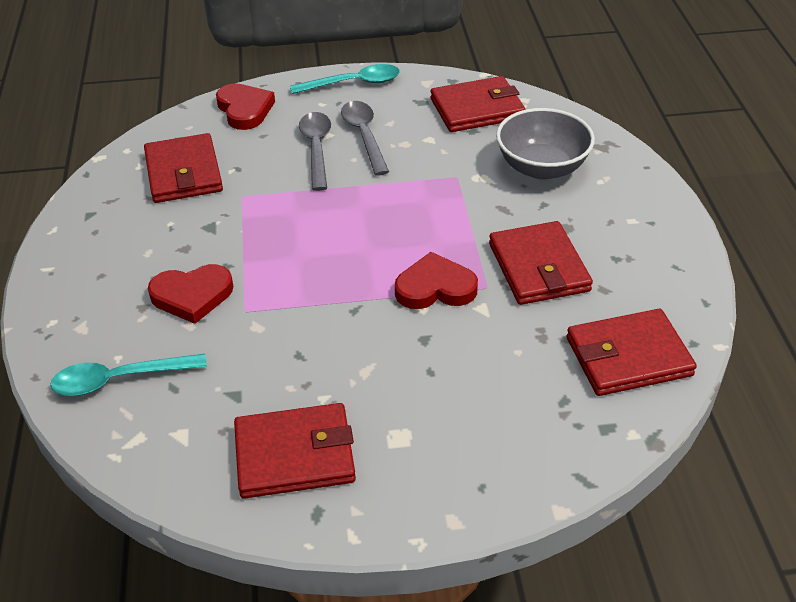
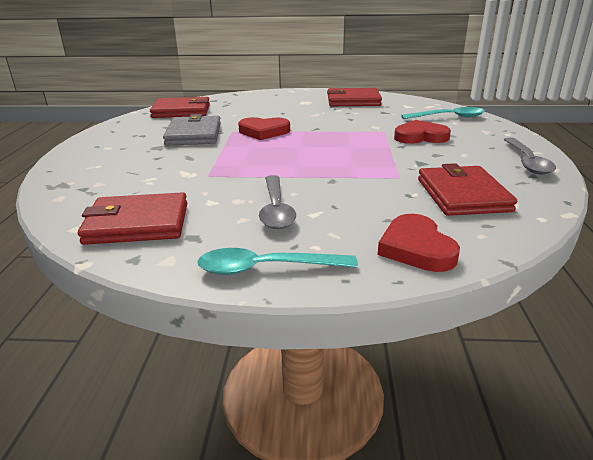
camera: 170 degrees left, 15 degrees down
(316, 148) = (328, 203): grey spoon -> grey spoon (527, 162)
(538, 267) = (194, 134): red wallet -> grey wallet
(542, 167) = (132, 175): grey bowl -> none

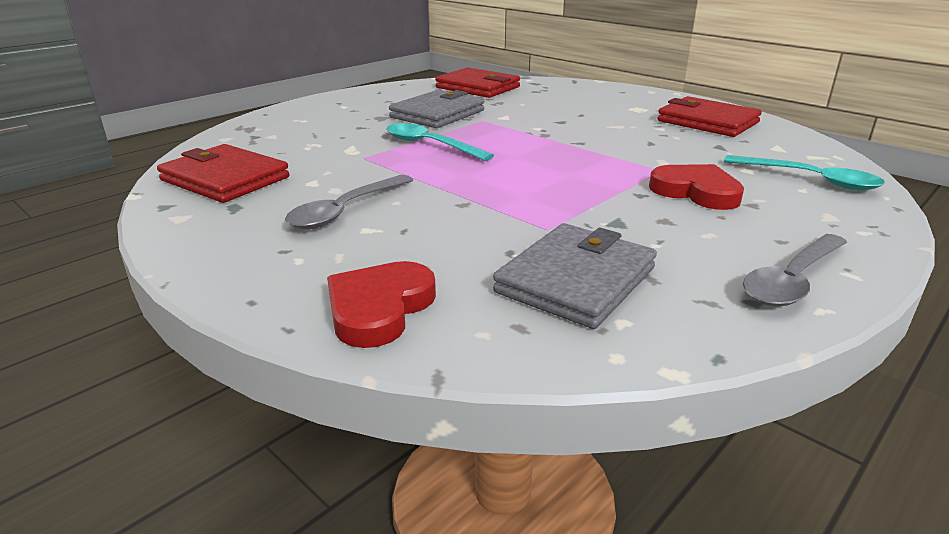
camera: 40 degrees right, 0 degrees up
(263, 132) = (511, 130): red heart -> none
(265, 268) = (220, 258): turquoise spoon -> turquoise spoon (429, 145)
(462, 195) = (576, 280): red wallet -> grey wallet

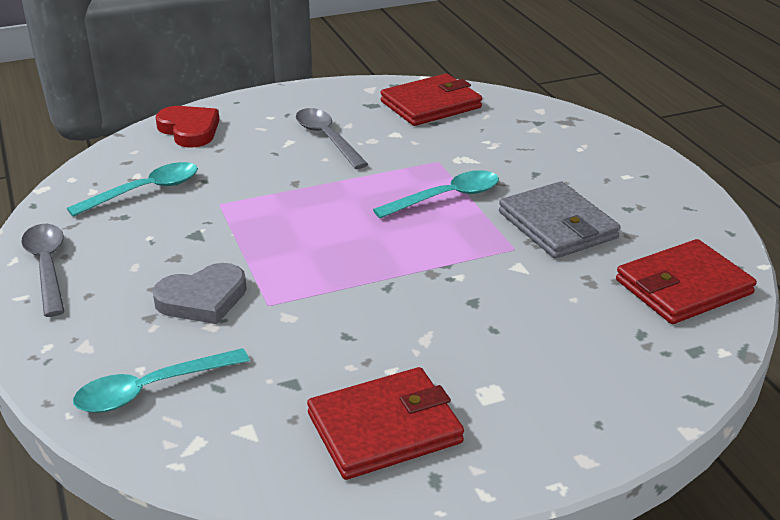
camera: 115 degrees right, 5 degrees up
(576, 280) = (145, 191): grey wallet -> turquoise spoon
(696, 192) = (203, 299): red heart -> grey heart

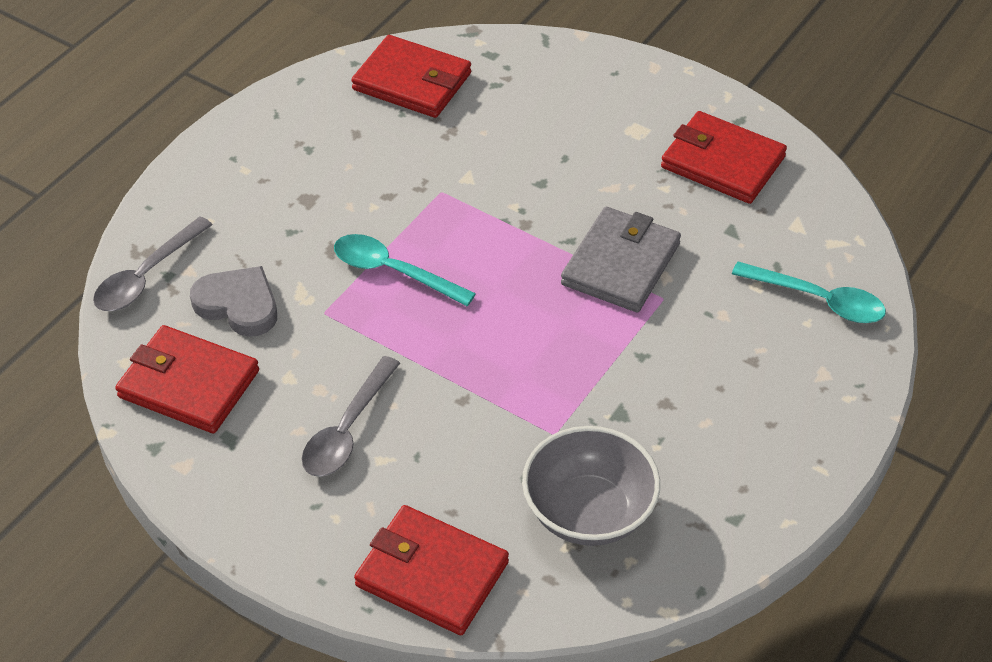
camera: 125 degrees left, 15 degrees up
(47, 267) = (769, 486): grey spoon -> grey spoon (146, 276)
(145, 191) = (588, 512): turquoise spoon -> grey bowl
(189, 130) = (432, 574): red heart -> red wallet
(203, 299) = (698, 343): grey heart -> grey heart (238, 305)
(557, 225) = (379, 180): grey wallet -> grey wallet (621, 264)

